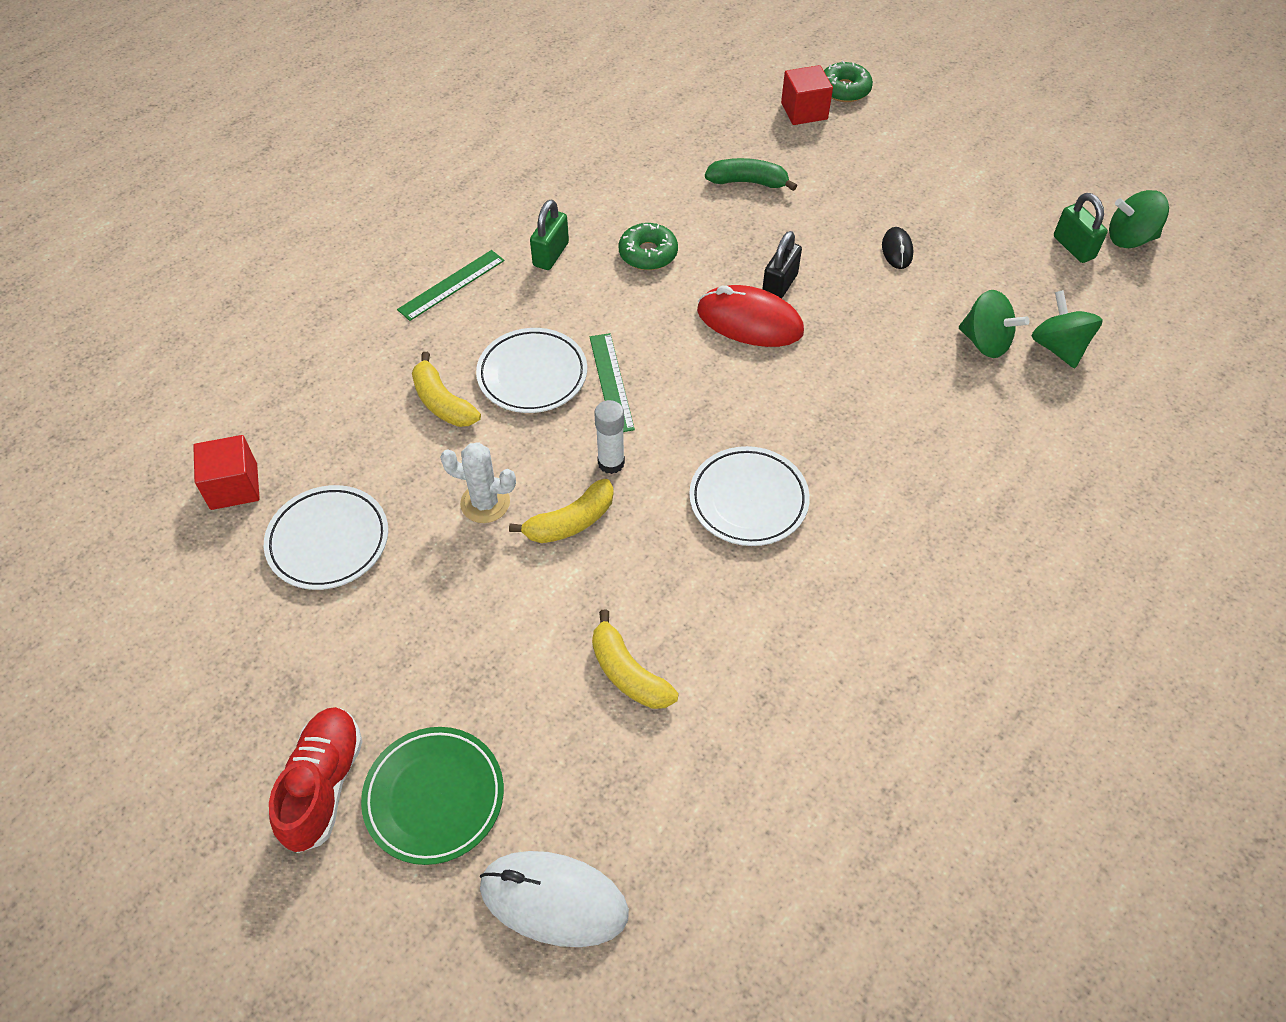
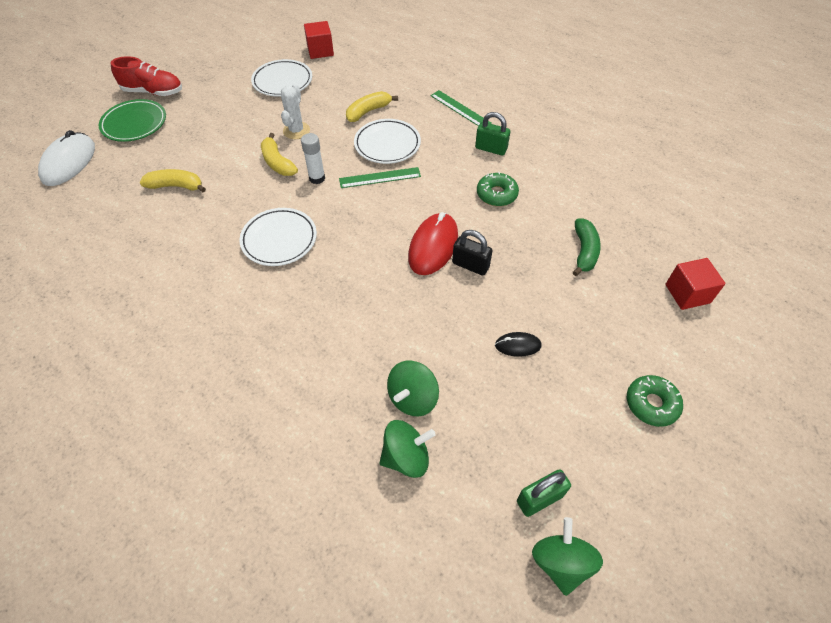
camera: 90 degrees right, 0 degrees up
(628, 673) = (176, 186): yellow banana -> yellow banana turned 45 degrees clockwise
(844, 89) = (730, 326): green donut -> green donut (651, 404)

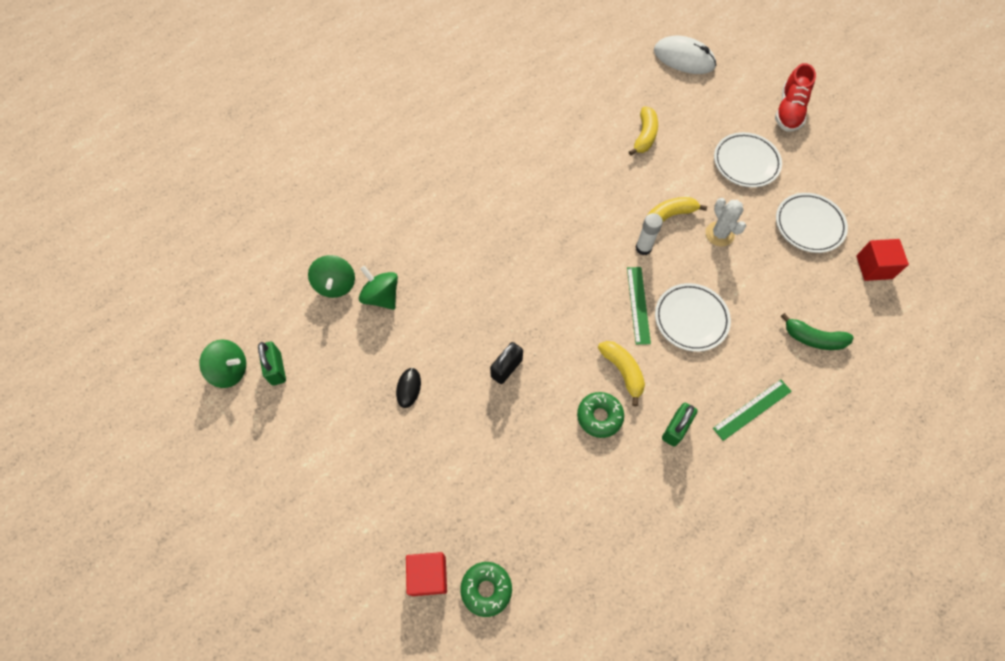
camera: 100 degrees right, 10 degrees up
(134, 124) = (737, 99): green plate -> none
(279, 239) = (565, 213): white plate -> white plate (746, 162)
(296, 130) = (719, 234): white cactus -> white cactus turned 45 degrees clockwise
(368, 111) = (750, 307): yellow banana -> yellow banana (622, 371)
(433, 246) = (536, 339): red mouse -> none
(584, 251) = (503, 485): green banana -> green banana (813, 338)
(651, 404) = (323, 485): green donut -> green donut (486, 589)

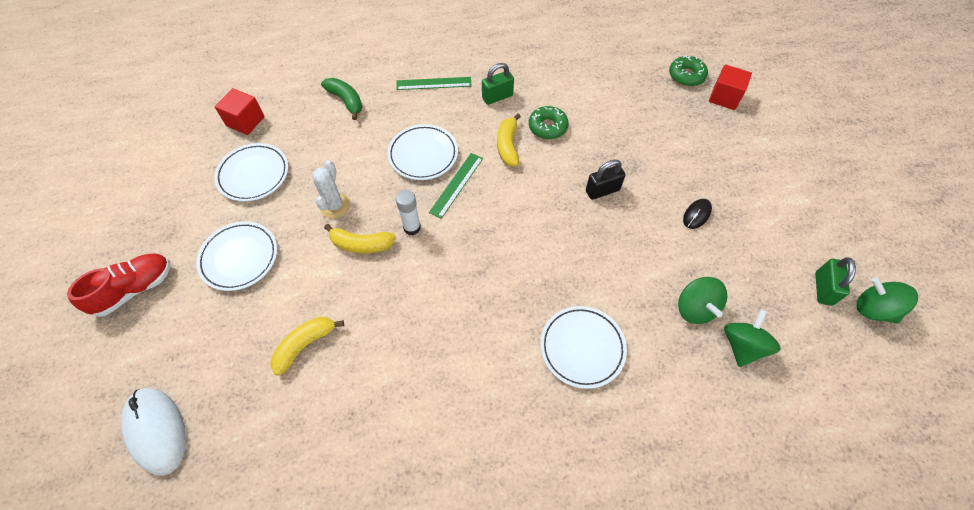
camera: 150 degrees left, 5 degrees down
(455, 225) = (582, 348): none -> white plate

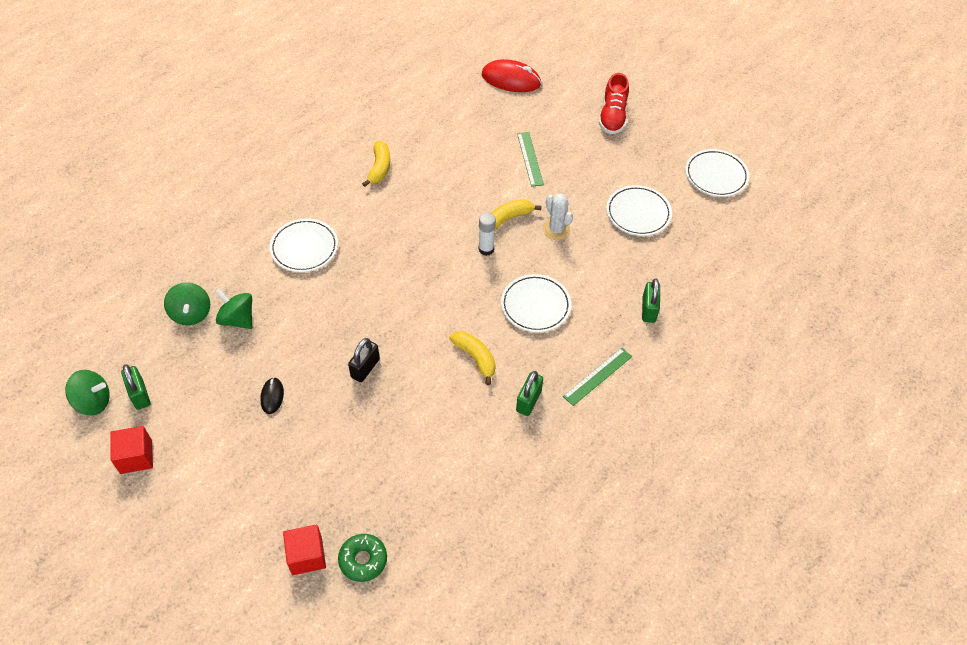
camera: 140 degrees right, 5 degrees down
(156, 431) = (511, 79): white mouse -> red mouse
(239, 258) = (576, 165): white plate -> white plate (716, 176)
(245, 121) = (699, 243): red cube -> red cube (136, 457)
(305, 345) = (479, 151): yellow banana -> yellow banana (379, 168)
(346, 101) = (649, 310): green banana -> green padlock
(456, 184) = (485, 299): green ruler -> green ruler (530, 159)
(547, 127) = (457, 399): green donut -> none

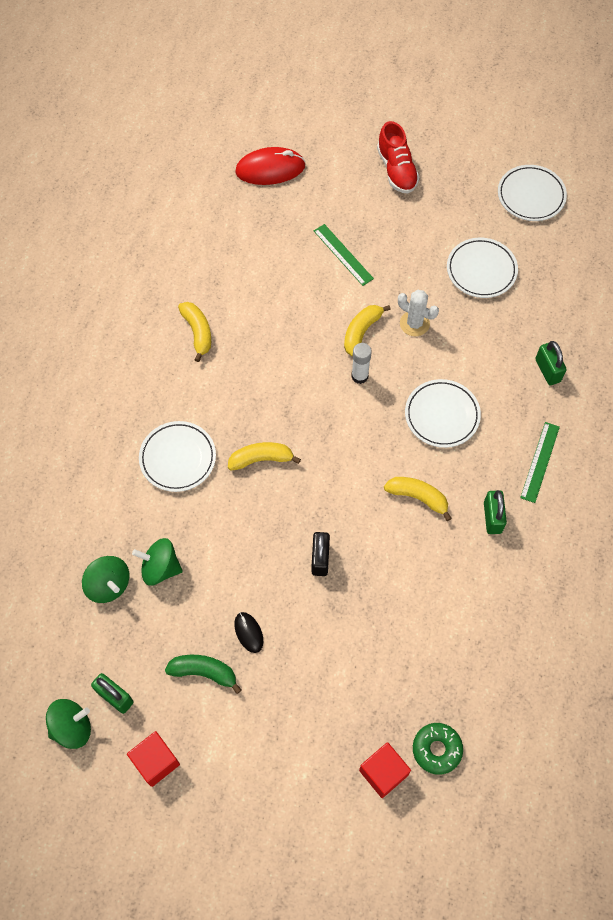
camera: 25 degrees left, 10 degrees up
(218, 409) = (204, 672): none -> green banana
(368, 276) = (261, 459): none -> yellow banana

